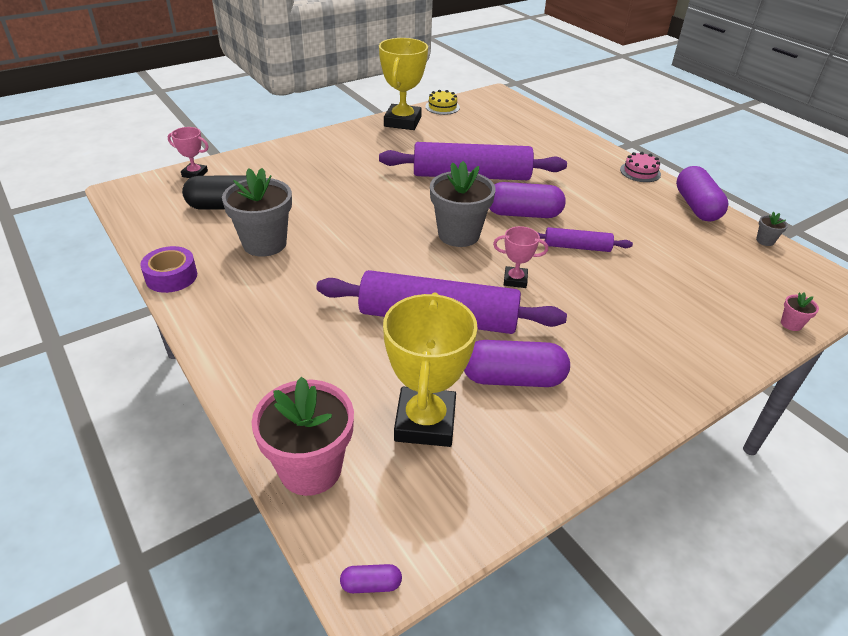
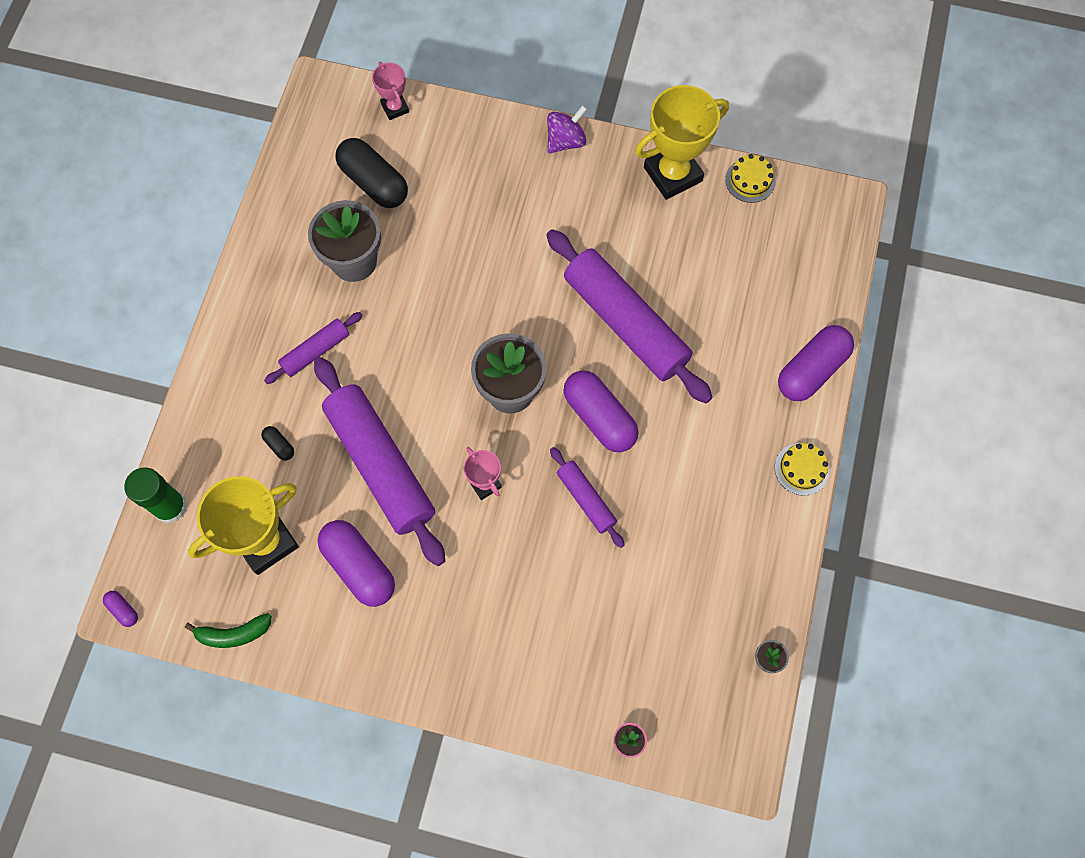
camera: 50 degrees right, 30 degrees up
(171, 277) = (256, 242): purple tape -> none
(301, 298) = (315, 351): none -> purple rolling pin
(310, 469) = (170, 507): pink flower pot -> green glue stick
(326, 137) = (566, 141): none -> purple spinning top
(349, 361) = (279, 445): none -> black capsule
(493, 502) = (233, 634): none -> green banana
(640, 172) = (802, 469): pink cake -> yellow cake
(696, 206) = (776, 563): purple capsule -> purple capsule (811, 370)

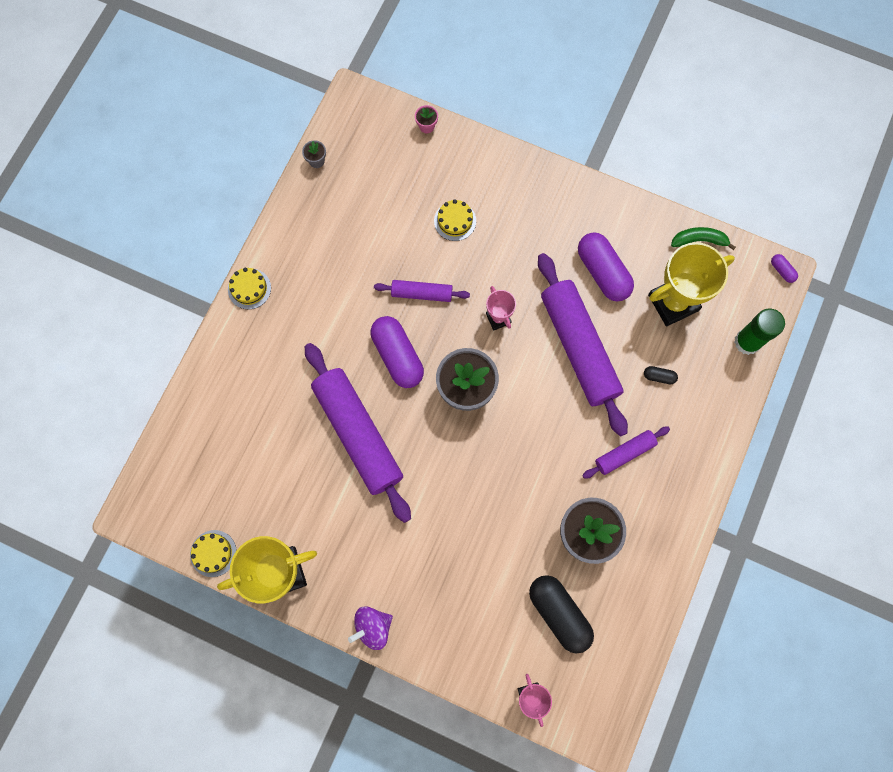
camera: 170 degrees left, 5 degrees up
(279, 445) = (659, 377): black capsule -> black capsule turned 45 degrees counterclockwise
(562, 604) = (455, 221): none -> yellow cake
(586, 499) = (422, 293): purple rolling pin -> purple rolling pin turned 60 degrees counterclockwise
(811, 370) = (216, 366): purple capsule -> none

